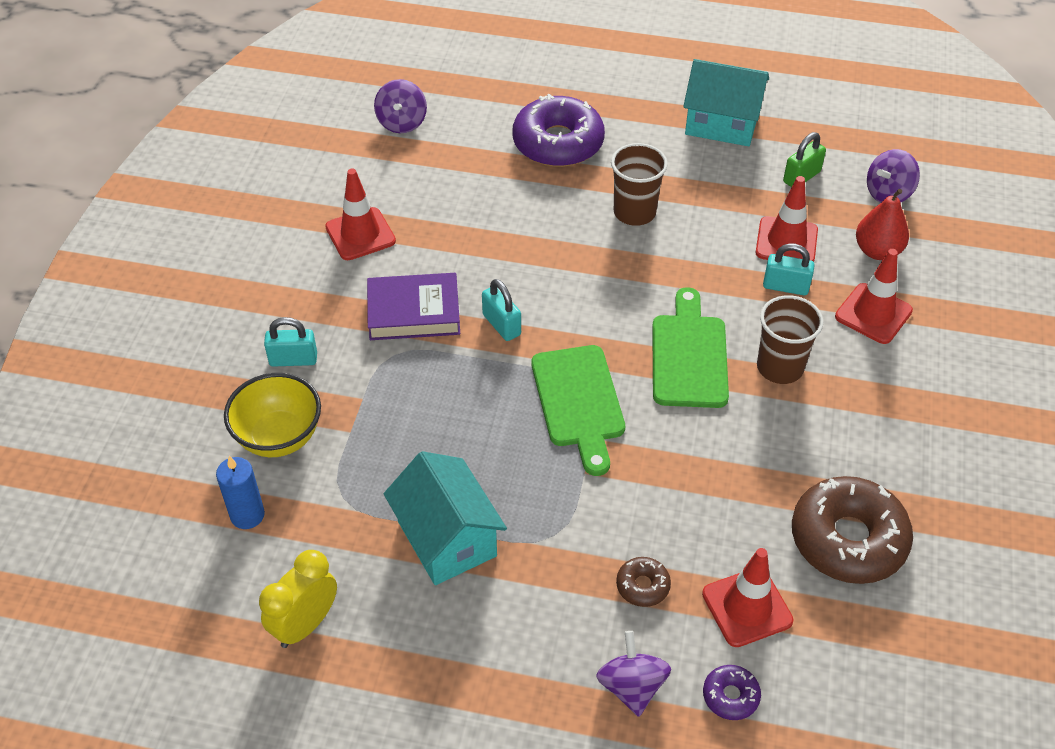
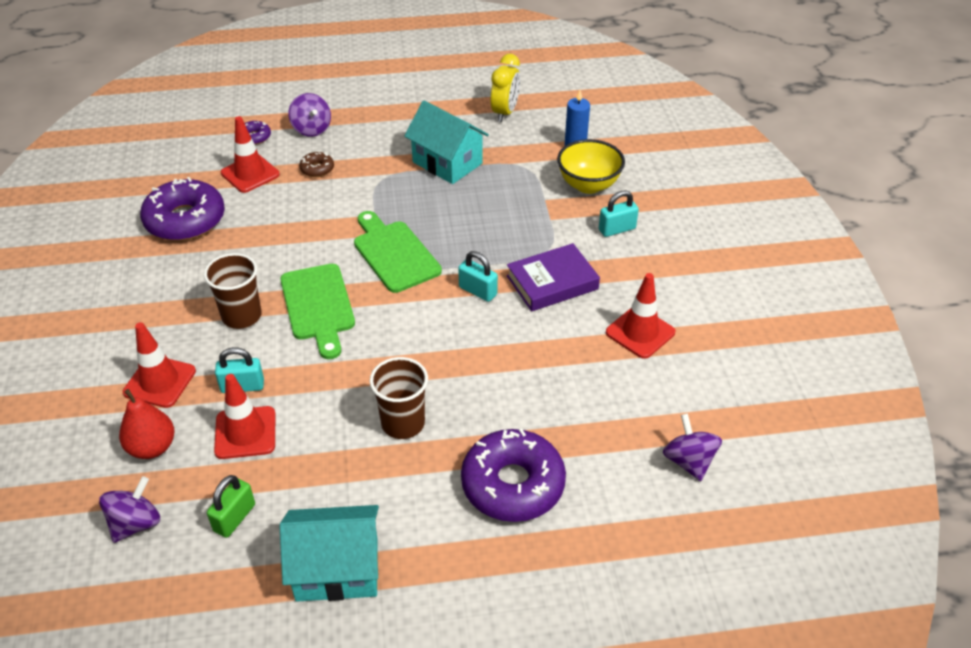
camera: 160 degrees right, 5 degrees down
(848, 539) = (185, 220): brown donut -> purple donut

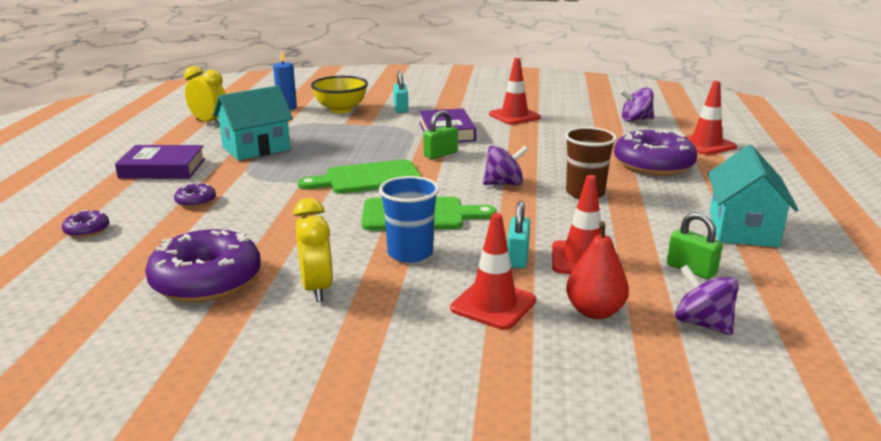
camera: 75 degrees left, 20 degrees down
(177, 278) = (317, 288): none -> yellow clock
(241, 316) = (410, 253): brown cup -> blue cup
(250, 174) = (159, 236): red traffic cone -> red traffic cone (706, 144)
(311, 129) = (117, 199): purple spinning top -> purple spinning top (504, 184)
(317, 169) = (196, 201): brown donut -> purple donut
(380, 127) = (162, 168): none -> purple book
(478, 291) = (440, 154): turquoise padlock -> green padlock

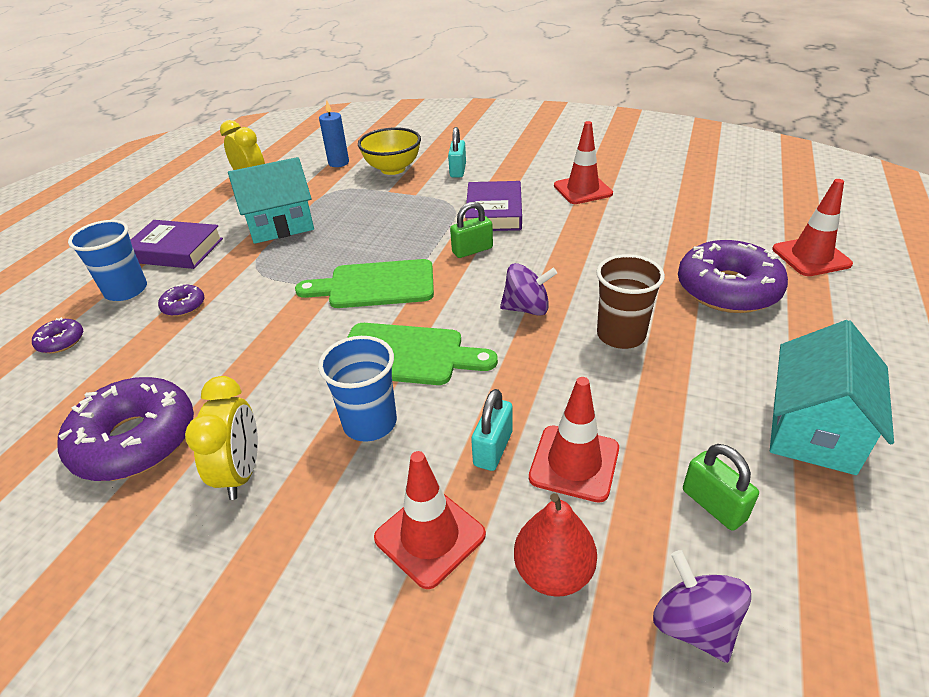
camera: 15 degrees right, 15 degrees up
(130, 195) = (126, 290): none -> blue cup
(635, 120) = (731, 205): purple spinning top -> none

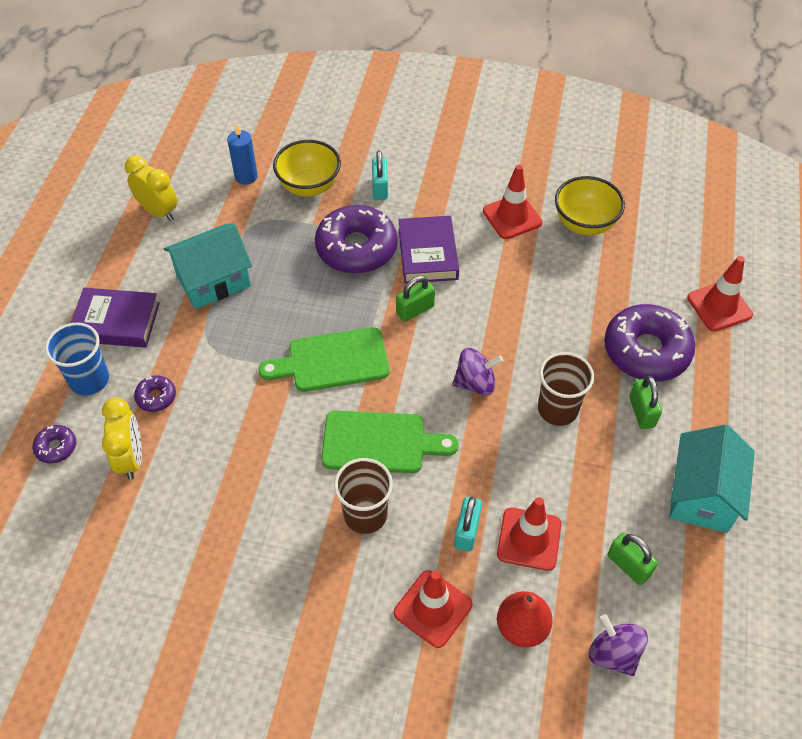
camera: 10 degrees left, 15 degrees up
(135, 440) = (176, 547): purple donut -> purple donut (356, 248)
(242, 473) = (276, 569): yellow clock -> yellow clock (131, 458)
(370, 423) = (365, 515): blue cup -> brown cup
(656, 195) = (584, 224): none -> yellow bowl
(725, 342) = (641, 412): none -> green padlock

